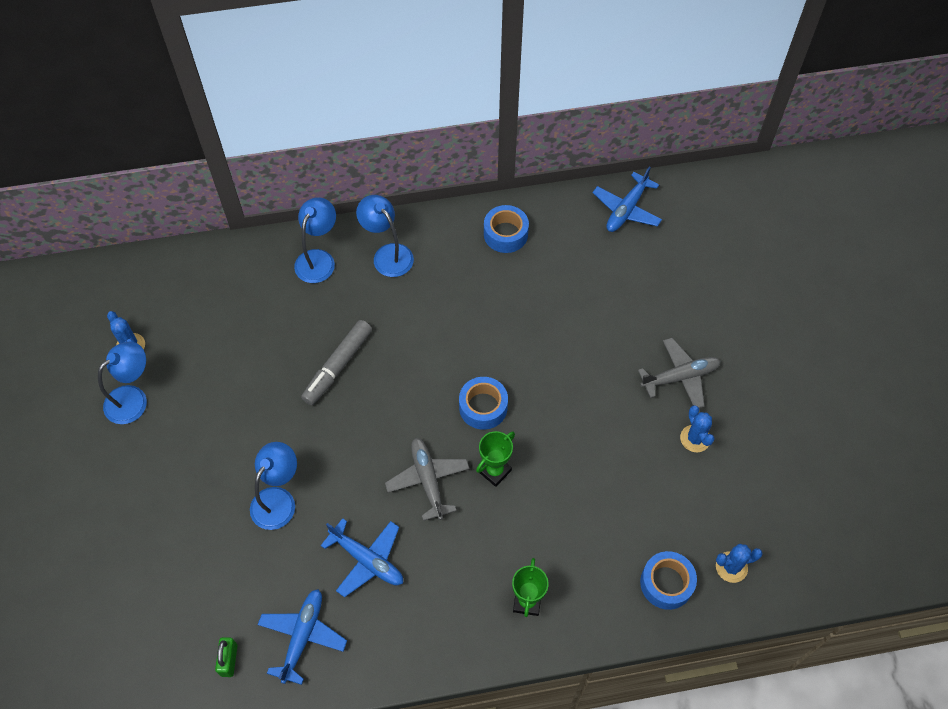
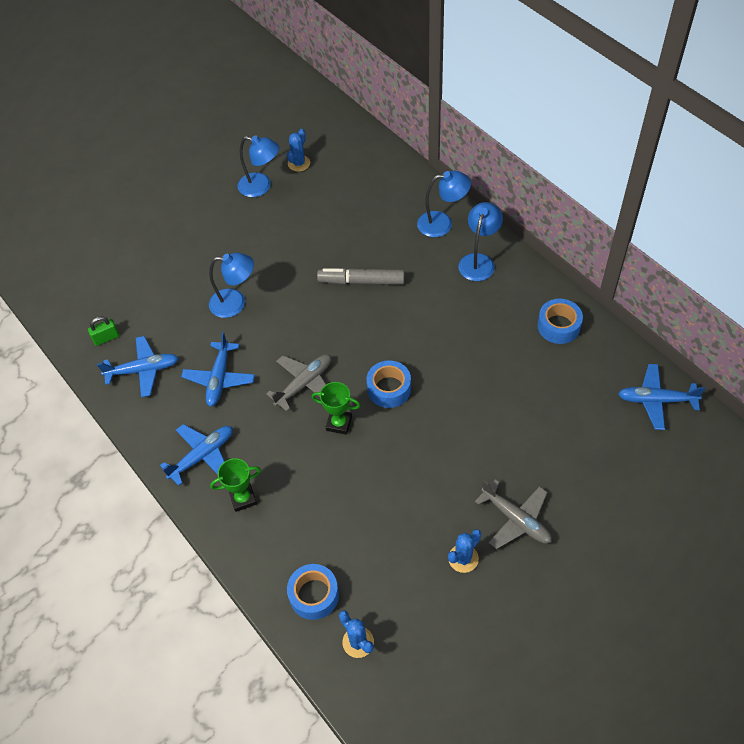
camera: 65 degrees right, 5 degrees down
(453, 619) = (202, 455): none -> blue plane

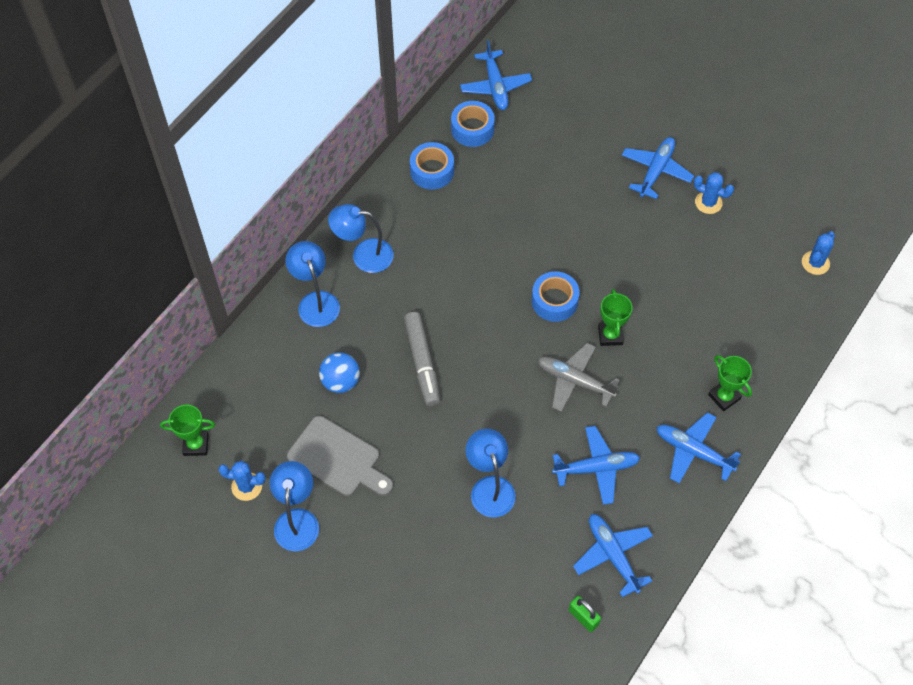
camera: 110 degrees left, 5 degrees up
(299, 216) = (338, 459): none -> grey cutting board
(314, 595) = (790, 307): blue tape -> blue tape (472, 129)
(343, 141) = (196, 444): none -> green trophy
(363, 227) = (340, 381): none -> blue ball
(516, 520) = (656, 171): grey plane -> blue plane

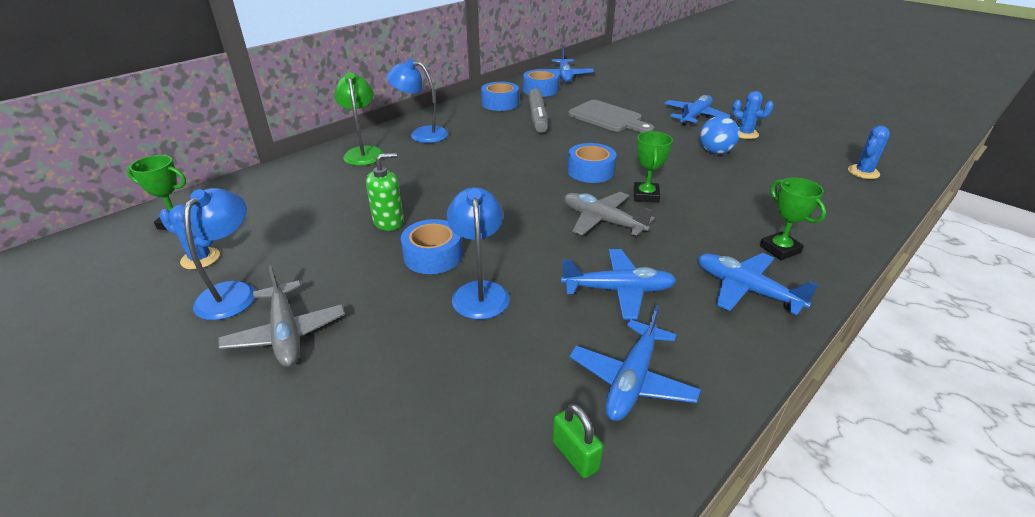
camera: 10 degrees right, 25 degrees down
(316, 301) = (363, 152): blue lamp -> green lamp
(338, 459) = (315, 249): grey cutting board -> grey cutting board (608, 117)
(340, 381) = (355, 198): blue ball -> blue ball (715, 152)
(360, 554) = (286, 333): none -> grey plane
(385, 412) = (388, 221): none -> green soap dispenser
(422, 362) = (444, 194): grey marker -> grey marker (537, 117)
(440, 451) = (433, 256): none -> blue tape
(612, 555) = (631, 380): blue plane -> blue plane turned 135 degrees counterclockwise

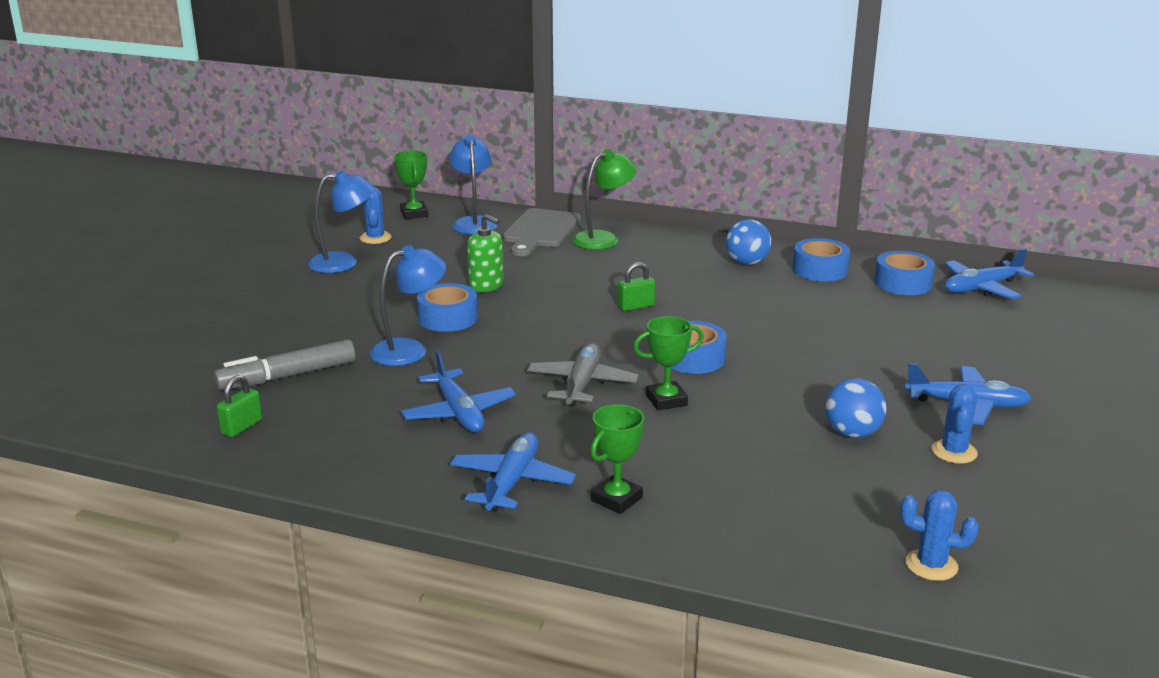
camera: 65 degrees right, 10 degrees down
(286, 333) = (310, 295): grey plane -> none
(421, 134) = (677, 252): blue lamp -> blue lamp (474, 222)
(466, 119) = (747, 263): none -> blue ball
(494, 170) = (636, 306): none -> green padlock
(537, 117) = (808, 299): grey marker -> grey marker (287, 376)
(608, 117) = (870, 343): grey cutting board -> grey cutting board (540, 231)
(631, 380) = (334, 437): blue plane -> none

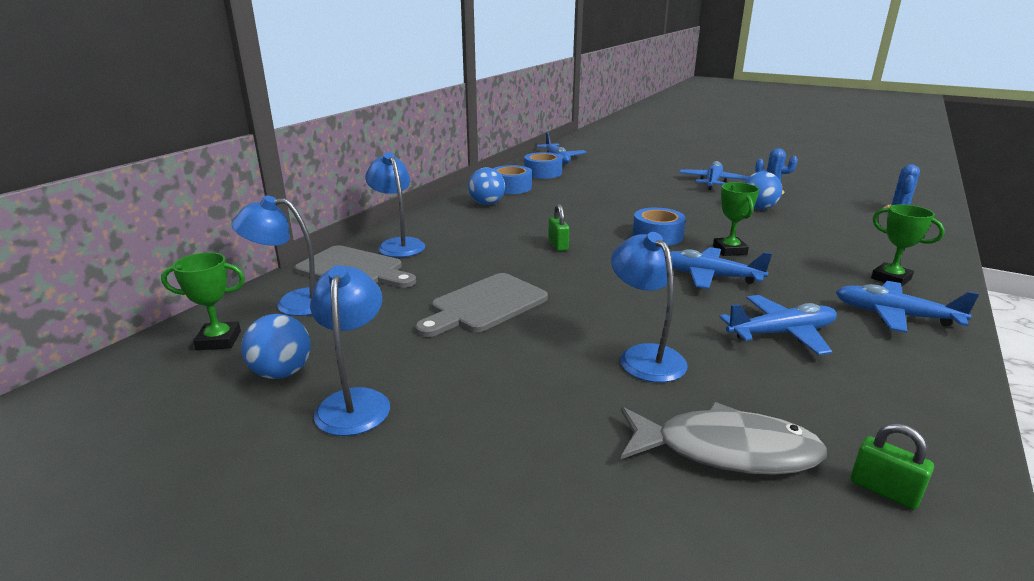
camera: 80 degrees left, 0 degrees up
(287, 376) = (726, 450): grey marker -> grey fish
(375, 238) = (282, 373): blue cactus -> blue ball
(448, 318) = (564, 330): blue tape -> none
(486, 285) = (485, 305): green soap dispenser -> grey cutting board
(582, 384) = (709, 276): grey plane -> blue plane
(603, 238) = (398, 244): green lamp -> blue lamp

